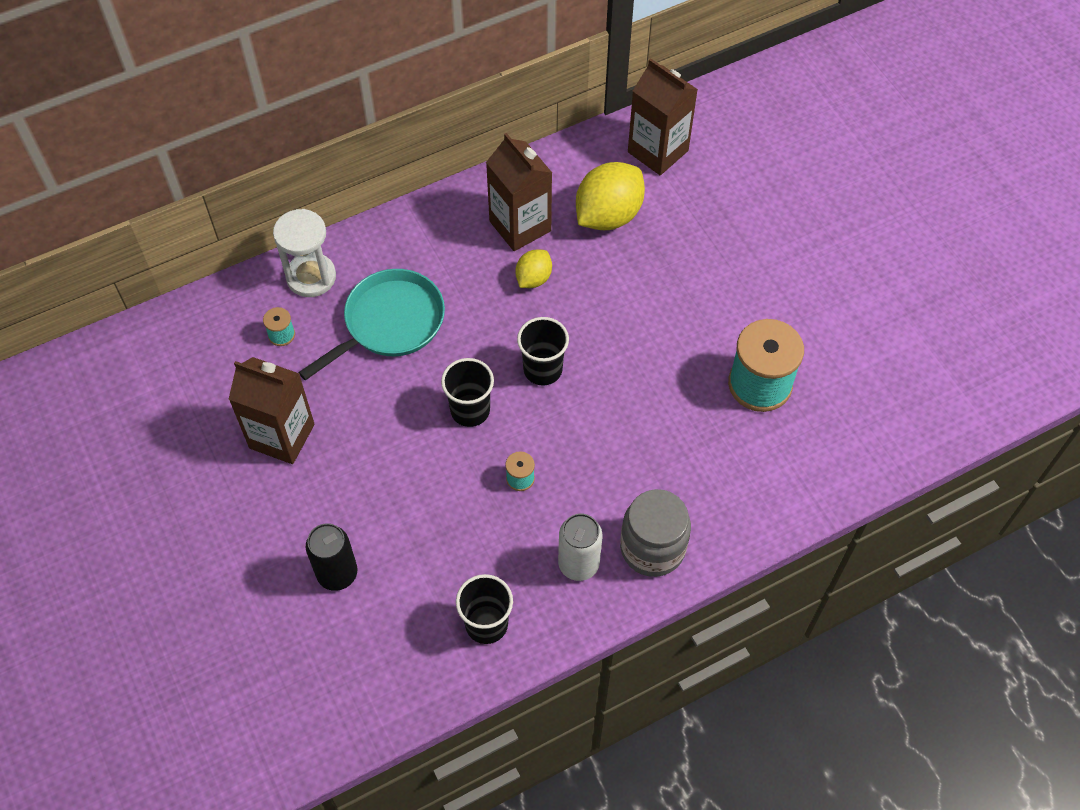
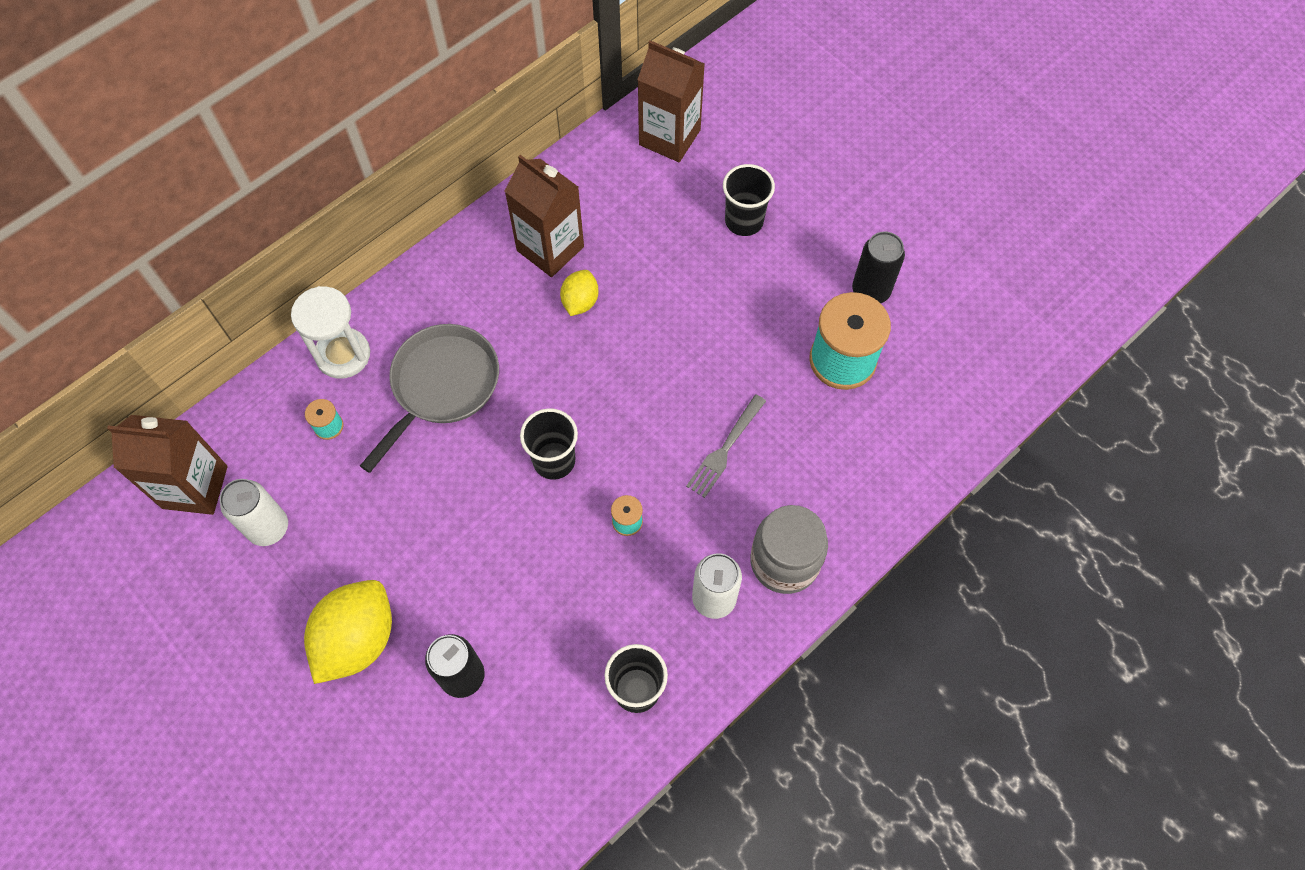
camera: 15 degrees left, 5 degrees up
(206, 408) = (268, 528): none -> white can
(282, 436) = (360, 538): brown carton -> brown carton (195, 487)
(389, 323) = (442, 386): turquoise pan -> grey pan
(542, 369) = (617, 398): black cup -> black cup (744, 221)
(608, 215) = (638, 216): yellow lemon -> yellow lemon (357, 639)
(627, 437) = (725, 448): none -> grey fork
(805, 329) = (870, 291): none -> black can

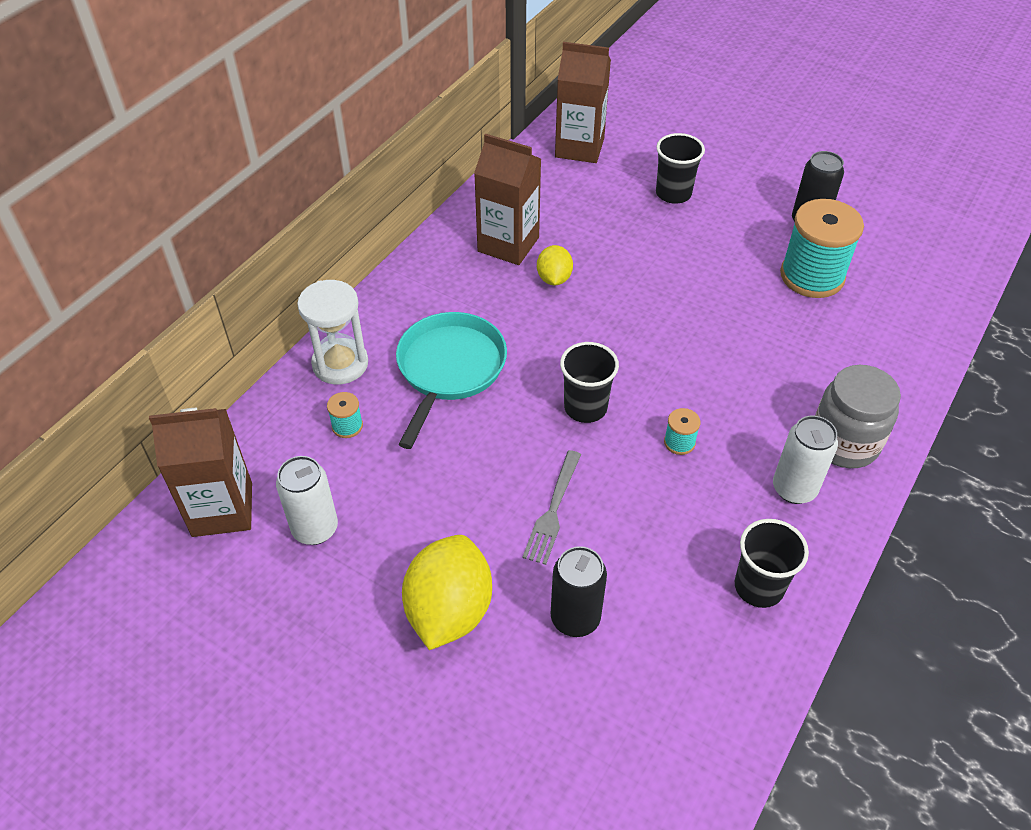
camera: 15 degrees left, 15 degrees down
(442, 386) = (449, 369): grey pan -> turquoise pan
(725, 448) = (742, 364): grey fork -> grey fork (553, 510)

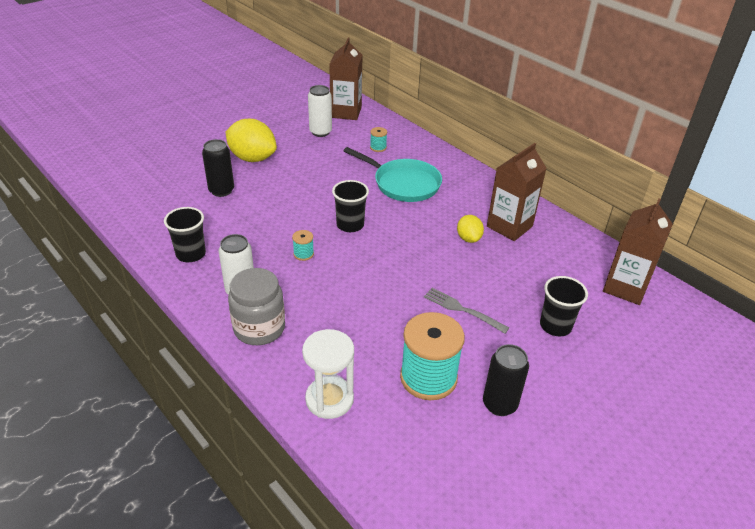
camera: 105 degrees right, 10 degrees down
(340, 364) = (423, 151): white hourglass -> white hourglass (329, 399)
(553, 510) = (286, 198): grey fork -> grey fork (462, 310)
(554, 278) = (468, 238): yellow lemon -> yellow lemon turned 60 degrees clockwise

